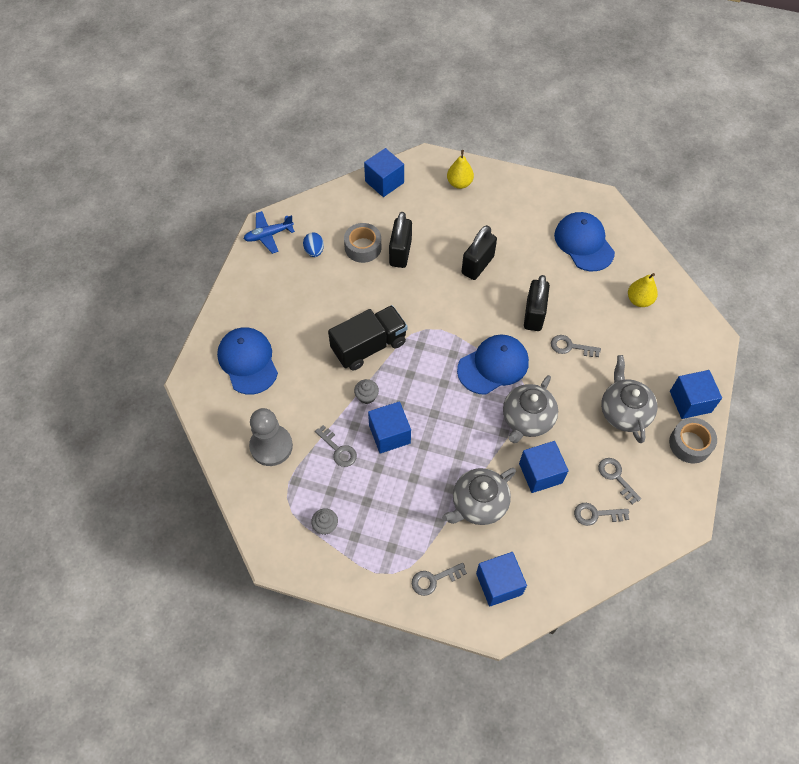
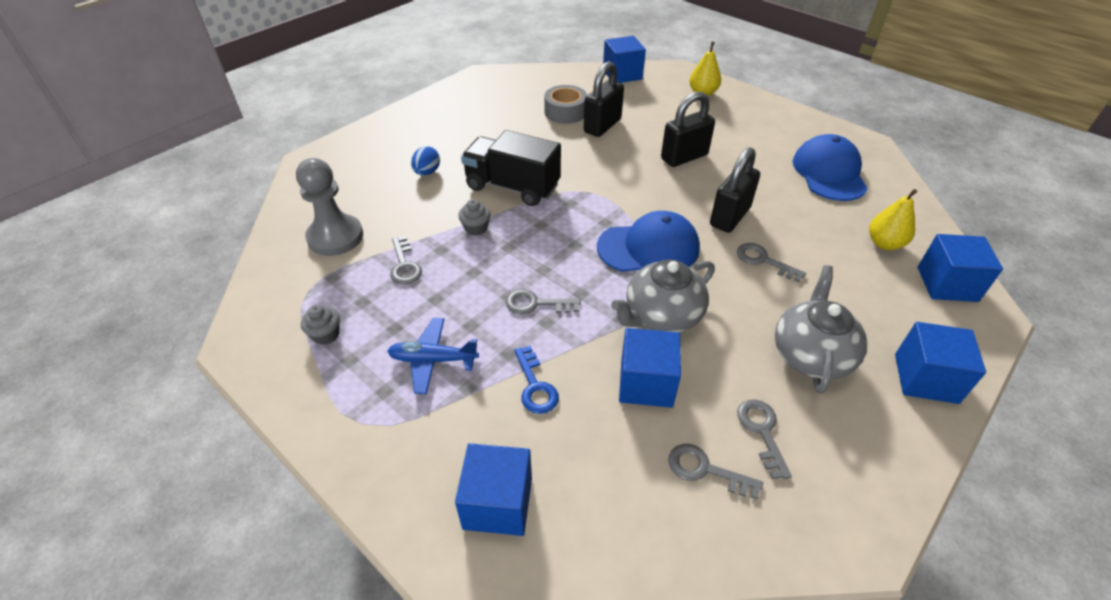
camera: 25 degrees right, 15 degrees down
(248, 361) = (376, 162): blue cap -> none
(268, 235) = (479, 81): blue plane -> blue plane (433, 360)
(314, 251) = (513, 102): blue egg -> blue egg (427, 172)
(369, 346) = (512, 187): black truck -> black truck turned 150 degrees counterclockwise
(389, 434) = (475, 271): blue cube -> blue cube (947, 284)
(434, 579) = (409, 455): grey key -> grey key (536, 304)
(478, 504) = (535, 386): grey teapot -> blue key
(690, 444) = (907, 433): grey tape -> none

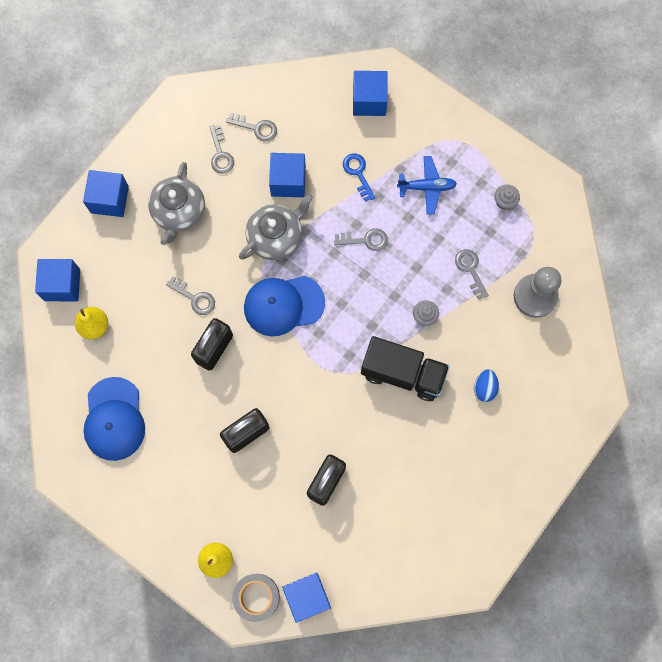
camera: 175 degrees right, 30 degrees up
(565, 112) = (366, 505): grey tape -> grey tape (256, 597)

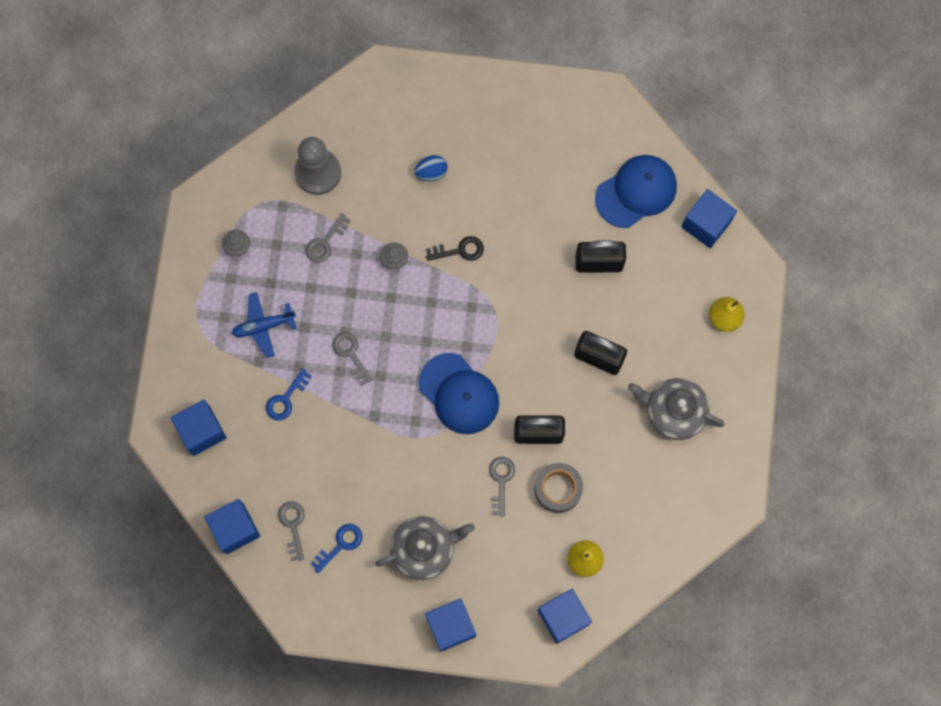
camera: 120 degrees left, 0 degrees up
(114, 419) = (659, 485): blue cap -> blue cap (636, 192)
(220, 154) = (340, 544): grey key -> blue key
(256, 597) = (733, 266): grey tape -> grey tape (558, 489)
(276, 237) = (396, 440): grey teapot -> grey teapot (673, 412)
(288, 181) = (332, 461): blue cube -> blue cube (235, 529)
(403, 373) = (460, 250): black truck -> black key
(427, 187) = (263, 326): blue plane -> blue plane turned 75 degrees counterclockwise

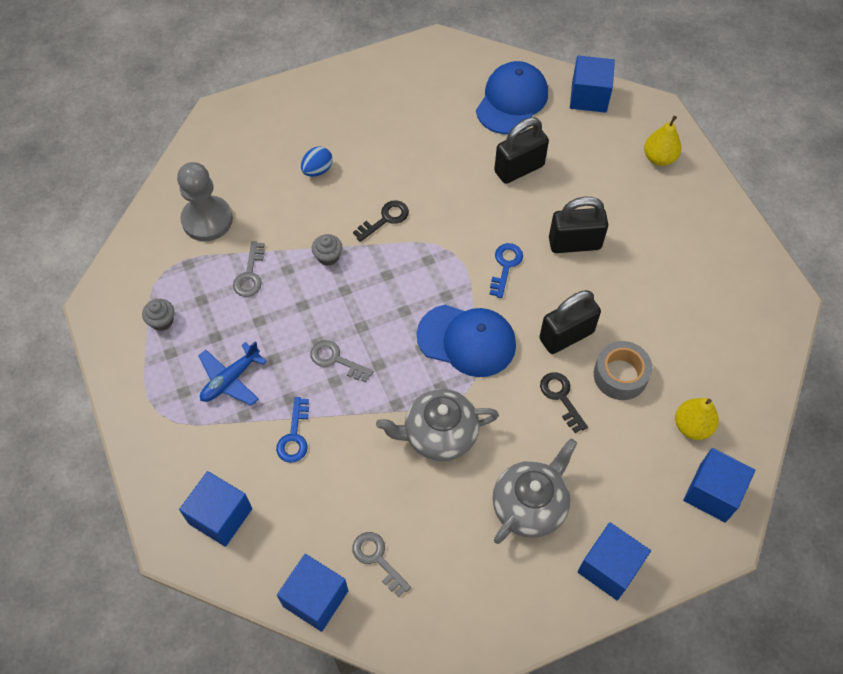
camera: 30 degrees left, 15 degrees down
(340, 544) = (440, 549): blue key -> blue key (505, 266)
(501, 481) = (561, 397): grey key -> black key
(673, 412) = (674, 253): grey teapot -> grey teapot (439, 434)

